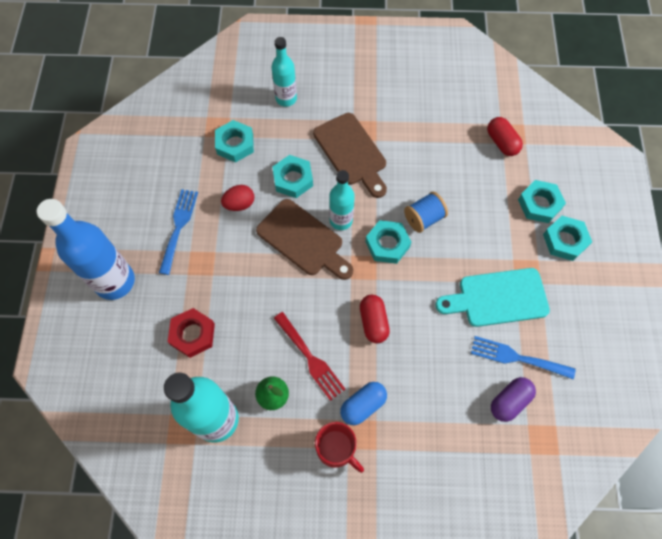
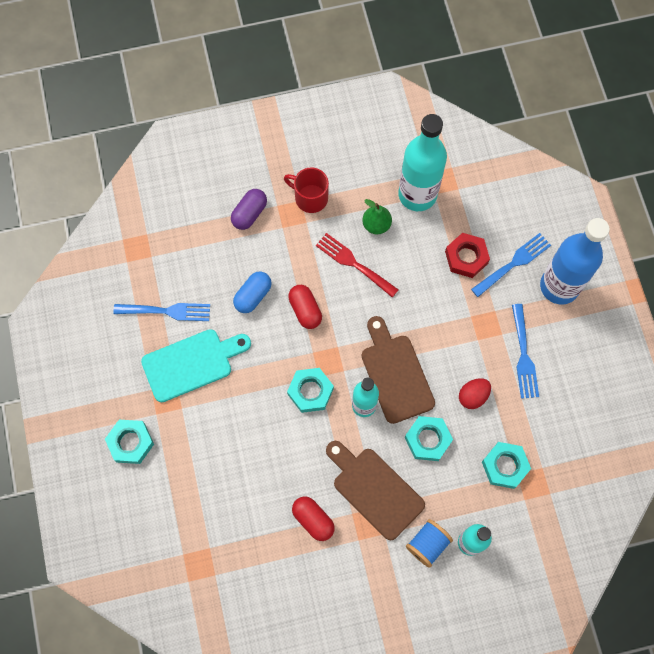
camera: 165 degrees right, 5 degrees up
(148, 316) = (513, 263): none -> blue fork
(303, 240) = (395, 374): brown cutting board -> brown cutting board turned 45 degrees clockwise
(363, 405) = (297, 236): blue capsule -> blue capsule (253, 296)
(424, 218) = (279, 430): blue spool -> blue spool (427, 544)
(501, 142) = (210, 548): red capsule -> red capsule (313, 520)
(509, 401) = (169, 271): purple capsule -> purple capsule (249, 213)
(539, 204) = (160, 479): turquoise nut -> none

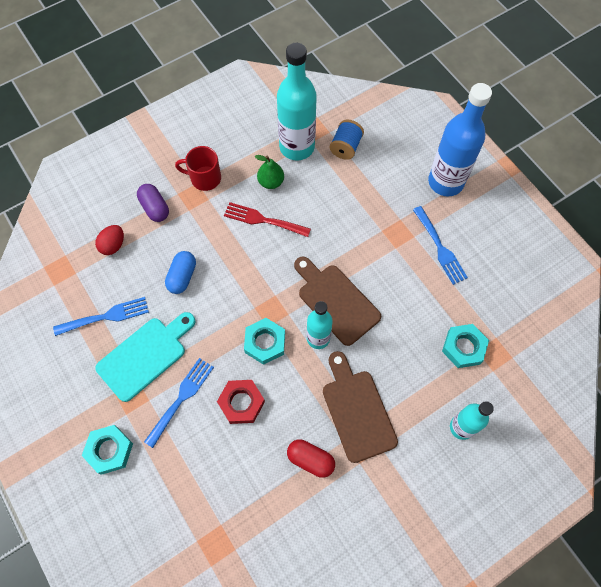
camera: 20 degrees left, 5 degrees down
(249, 213) = (155, 208): purple capsule -> purple capsule turned 45 degrees counterclockwise
(305, 310) = (234, 273): red capsule -> none
(375, 490) = (357, 411): brown cutting board -> brown cutting board turned 45 degrees clockwise
(427, 544) = (424, 443): blue spool -> blue spool (345, 147)
(428, 439) = (387, 348): turquoise nut -> none
(466, 257) = (358, 184): red nut -> red nut (241, 403)
(473, 396) = (411, 297): red egg -> red egg (113, 245)
(513, 263) = (400, 176): blue fork -> blue fork (181, 398)

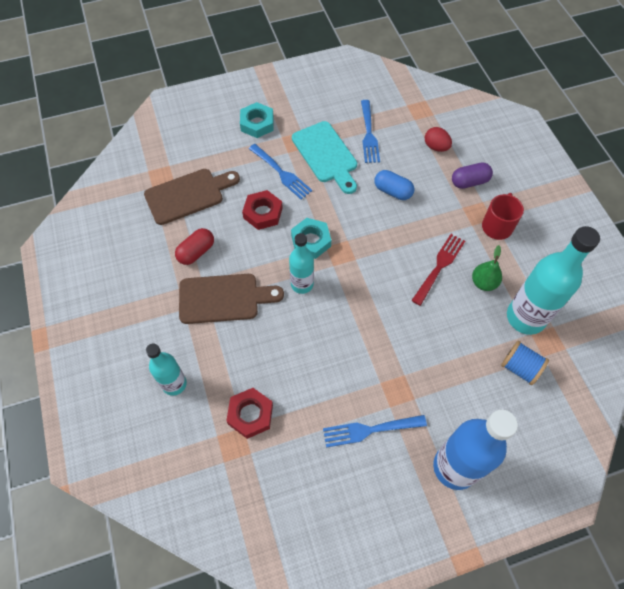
camera: 105 degrees right, 5 degrees down
(336, 301) = (335, 309): brown cutting board -> brown cutting board (188, 195)
(463, 347) = (250, 414): turquoise nut -> red nut

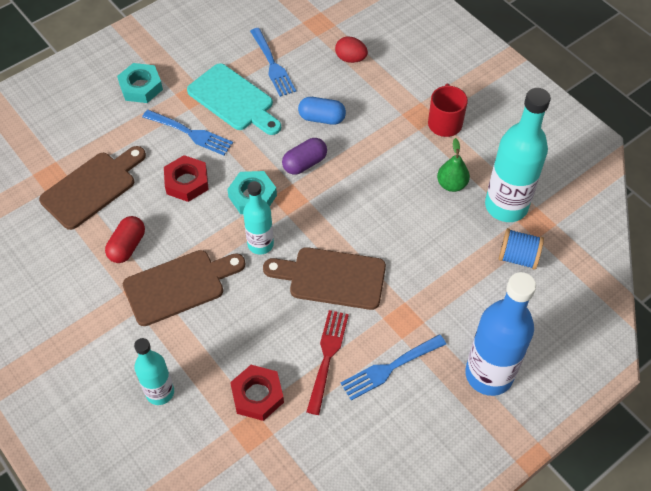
camera: 20 degrees left, 5 degrees down
(350, 333) = (332, 278): none -> brown cutting board
(439, 266) = (400, 181): red fork -> red fork (327, 356)
(469, 182) = (399, 85): purple capsule -> purple capsule (304, 163)

